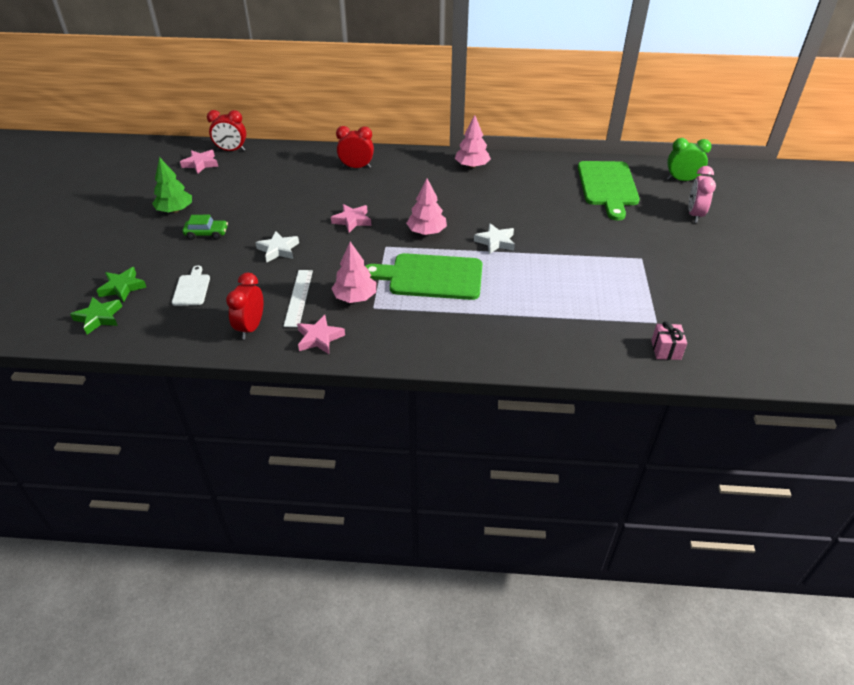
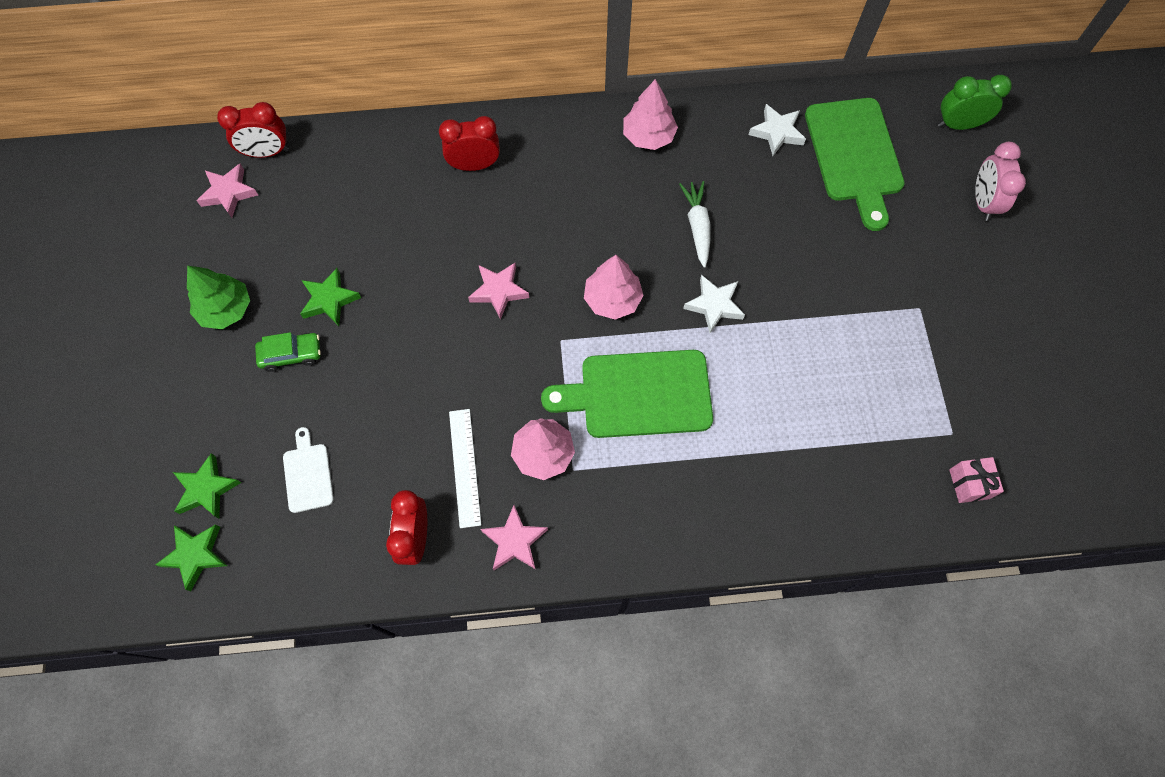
camera: 10 degrees left, 25 degrees up
(242, 213) = (329, 300): none -> green star
(278, 250) = (408, 372): white star -> white star (777, 132)
(493, 206) = (697, 226): none -> white carrot

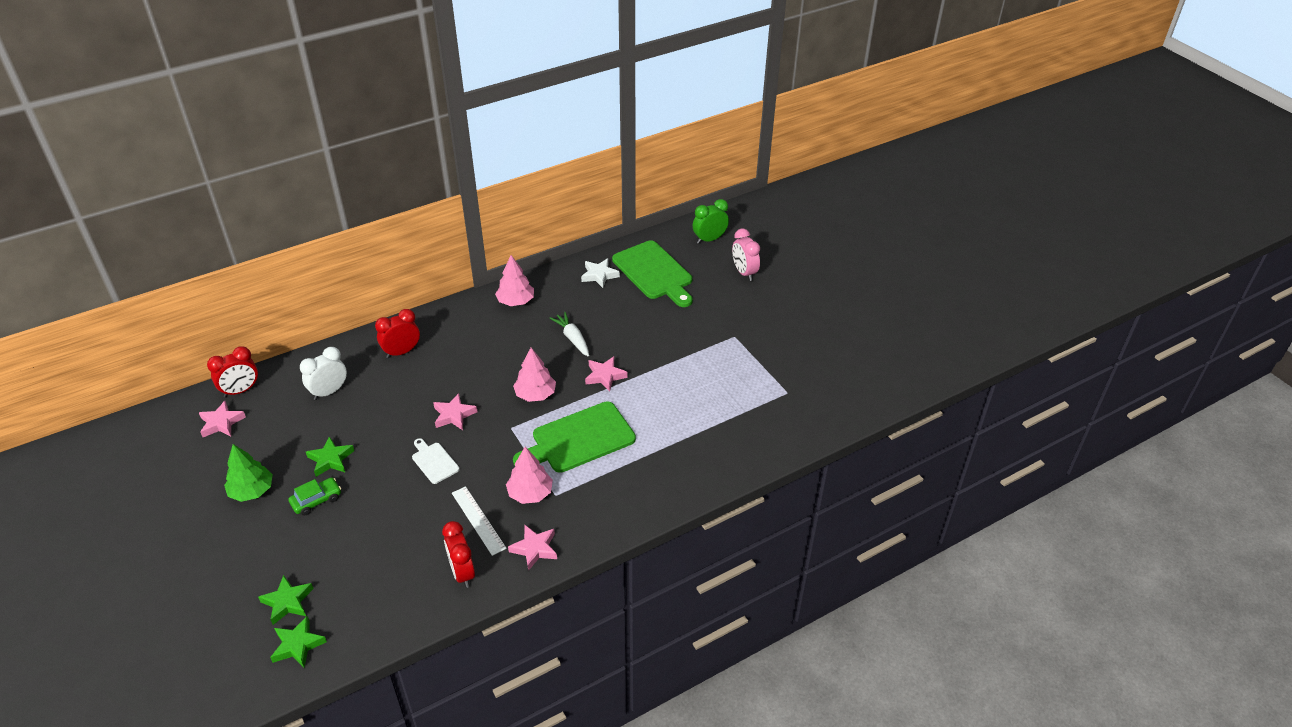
camera: 25 degrees left, 25 degrees down
(308, 474) = (363, 565): white cutting board -> white cutting board (434, 461)
(365, 194) = (329, 392): none -> white clock
(714, 305) = (605, 376): white star -> pink star
(969, 484) = (810, 414): pink gift -> none

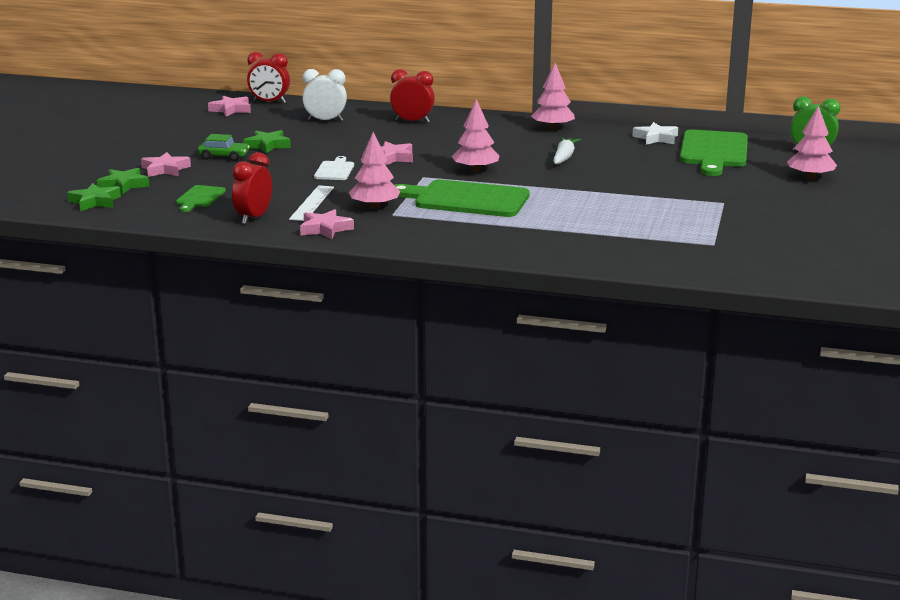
camera: 45 degrees right, 20 degrees down
(252, 491) = (193, 139): green tree -> none
(380, 575) = (199, 198): none -> green cutting board
(605, 376) = (553, 181): pink star -> pink star (165, 169)
(744, 273) = (810, 177): pink clock -> pink tree

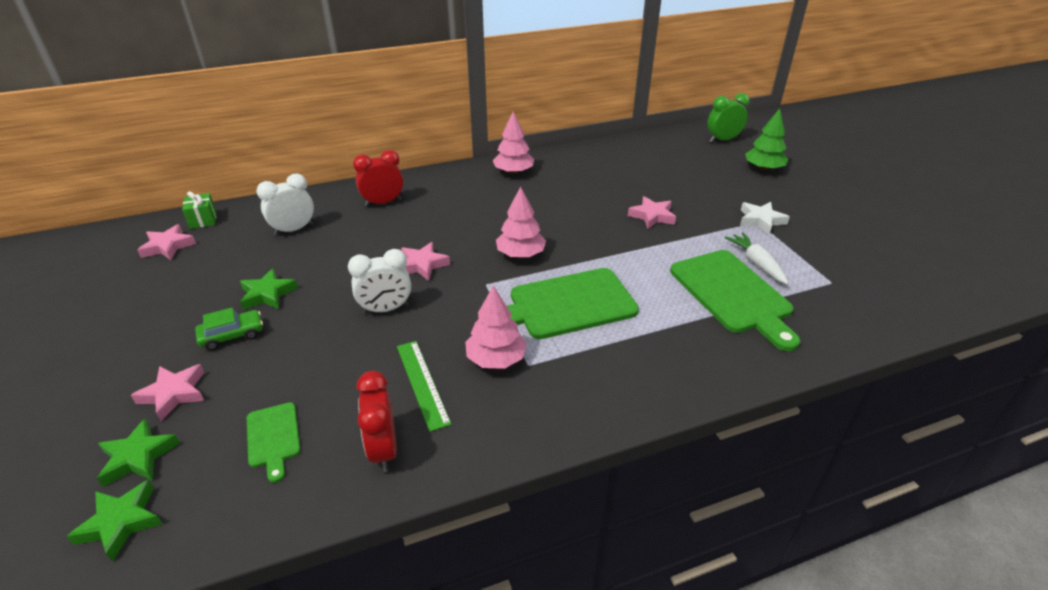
camera: 35 degrees left, 15 degrees up
(269, 102) = (203, 220): red clock -> green gift
(312, 203) = (422, 383): white ruler -> green ruler
(325, 229) = (489, 430): pink star -> pink star (652, 216)
(335, 170) = (386, 309): white cutting board -> white clock
(564, 157) = (570, 207): white carrot -> white carrot (756, 263)
(656, 138) = (604, 158): white star -> white star (761, 220)
(713, 151) = (664, 161): green cutting board -> green cutting board (733, 294)
(810, 177) = (763, 168): pink tree -> green tree

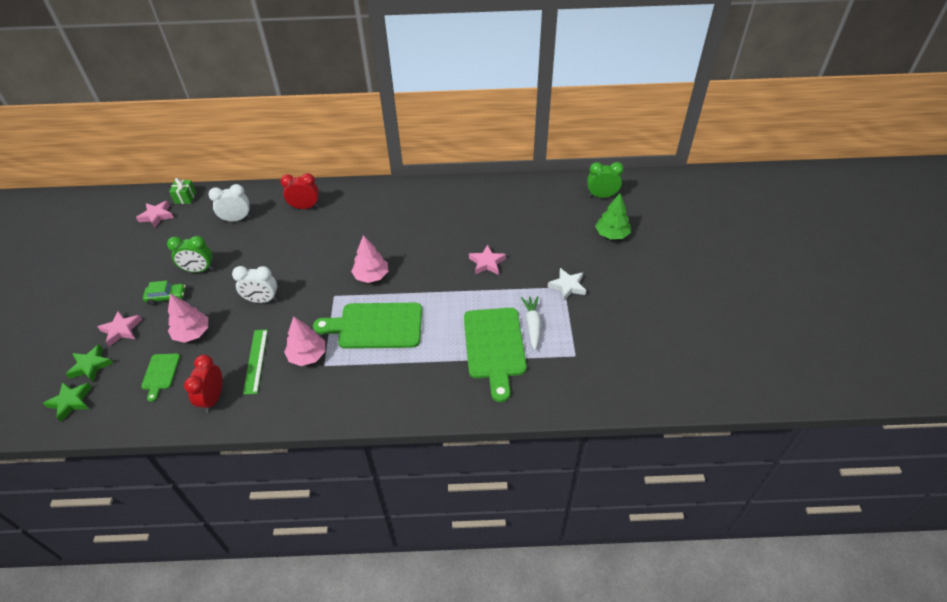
camera: 20 degrees right, 10 degrees up
(267, 294) = (199, 270): green star -> green clock
(422, 265) = (302, 269): pink star -> none
(513, 172) = (412, 196): pink tree -> pink tree (192, 333)

